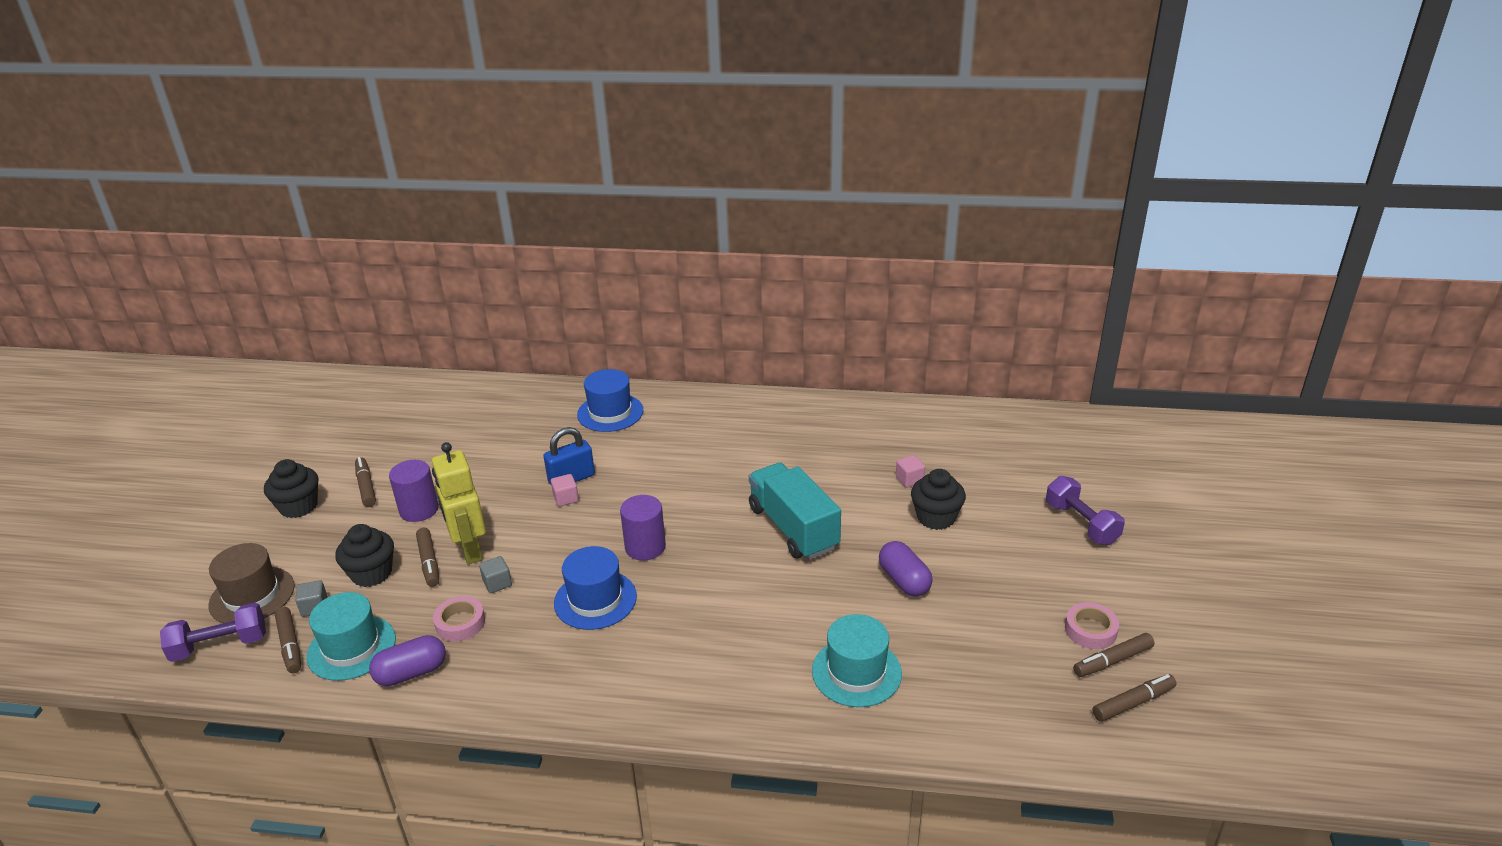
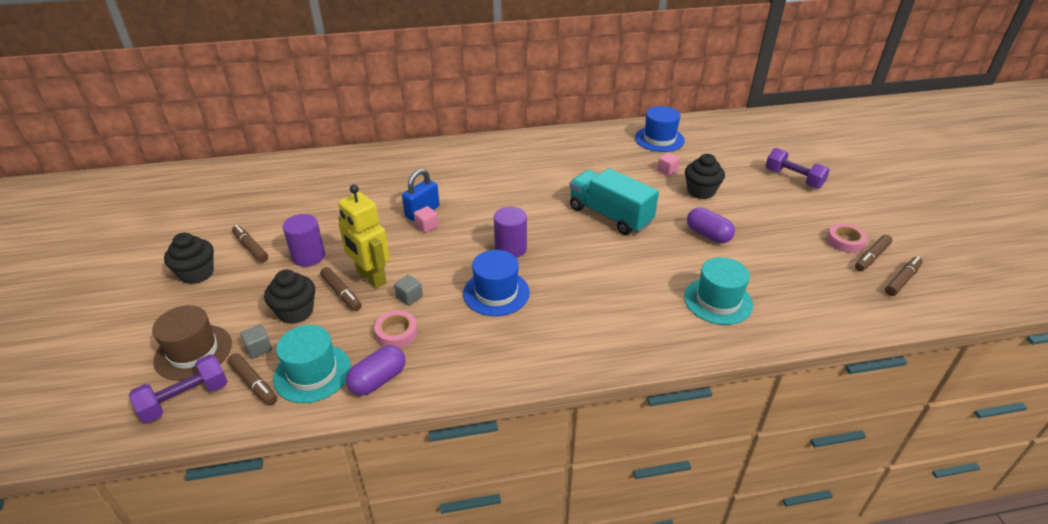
camera: 20 degrees left, 5 degrees up
(610, 412) = (423, 162): blue hat -> blue hat (659, 139)

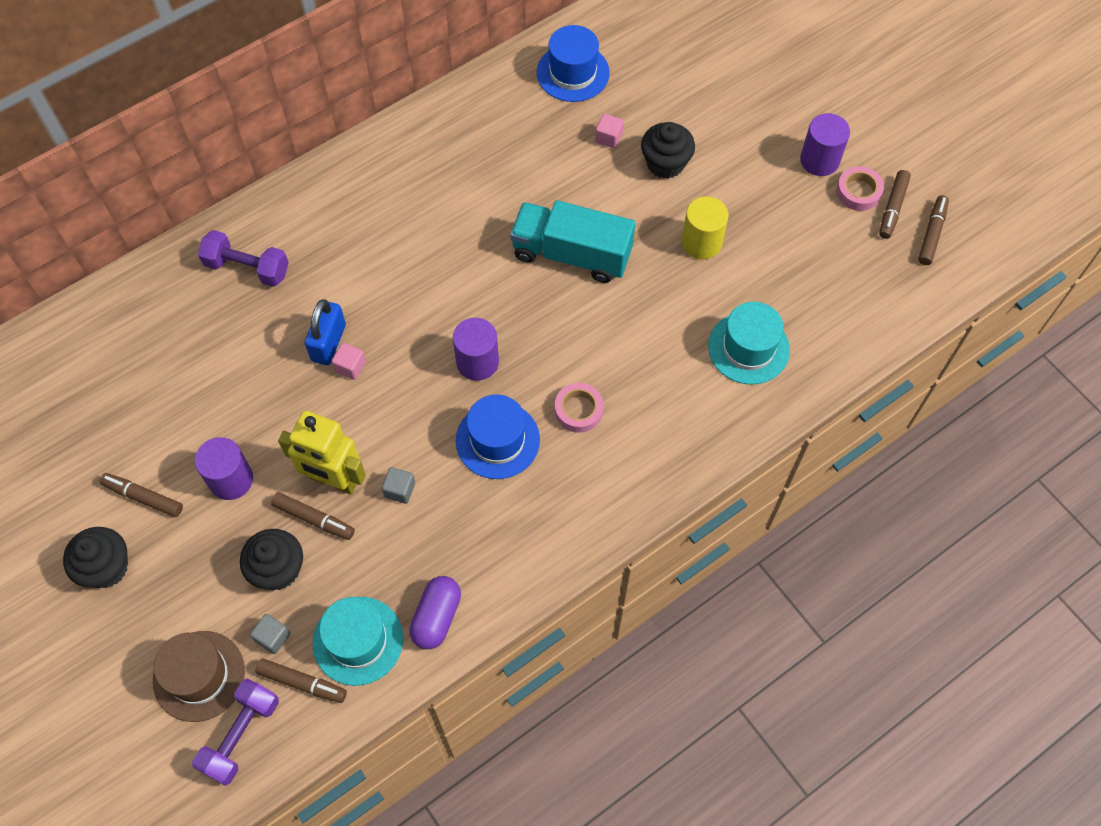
camera: 25 degrees left, 25 degrees up
(397, 333) = (417, 547): pink tape -> pink tape (578, 410)
(708, 235) = (701, 242): purple capsule -> yellow cylinder
(793, 178) = (770, 93): purple dumbbell -> purple dumbbell (247, 268)
(819, 218) = (819, 160): none -> purple cylinder

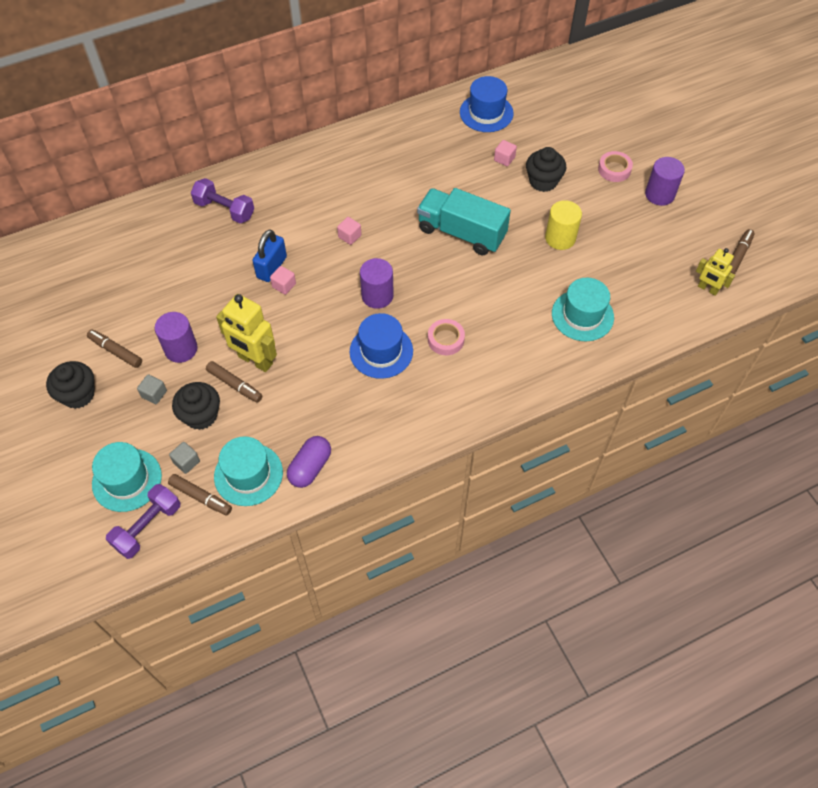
camera: 10 degrees right, 5 degrees down
(199, 676) = (127, 480): brown hat -> turquoise hat
(400, 490) = (302, 374): grey cube -> grey cube (154, 394)
(424, 282) = (349, 236): none -> pink cube
(858, 192) = (685, 220): pink tape -> pink tape (614, 169)
(892, 208) = (710, 234): brown marker -> none
(901, 286) = (707, 289): none -> yellow robot

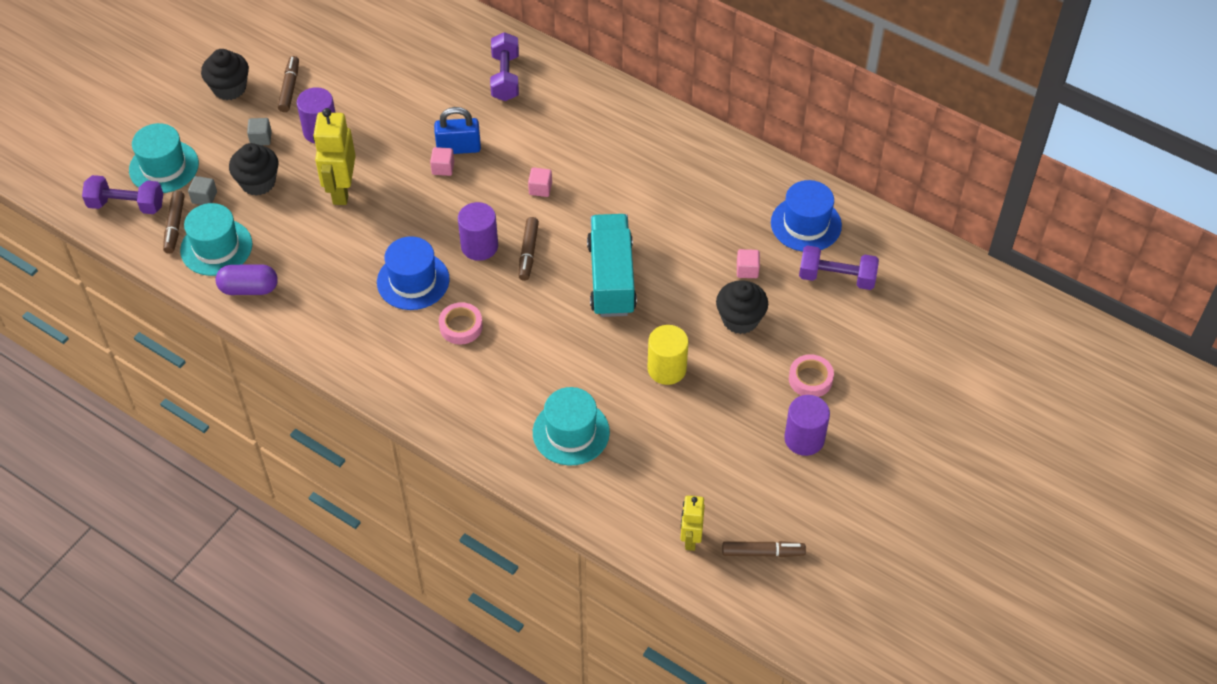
camera: 60 degrees right, 5 degrees down
(234, 385) = (305, 189): brown marker -> brown marker (528, 252)
(540, 119) = (836, 277): none -> purple dumbbell

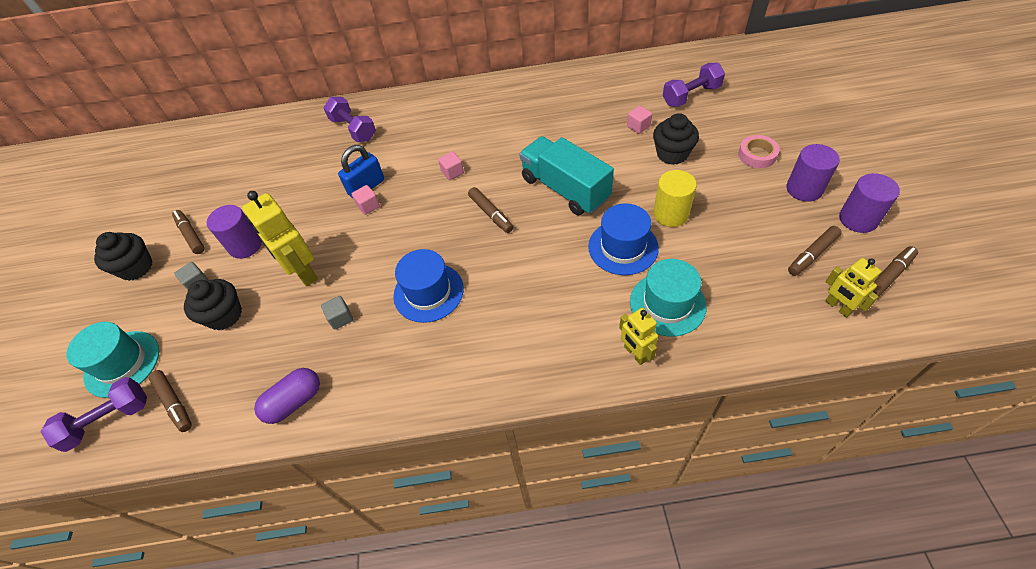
camera: 35 degrees left, 0 degrees up
(204, 197) = (184, 360): grey cube -> grey cube (340, 318)
(216, 247) = (231, 391): turquoise hat -> none
(461, 326) = (501, 295): pink tape -> none
(479, 246) = (451, 234): purple cylinder -> purple cylinder (858, 219)
(503, 445) = (635, 353): none -> yellow robot
(730, 490) = (812, 254): none -> brown marker
(806, 224) = (636, 83): blue hat -> blue hat (623, 247)

